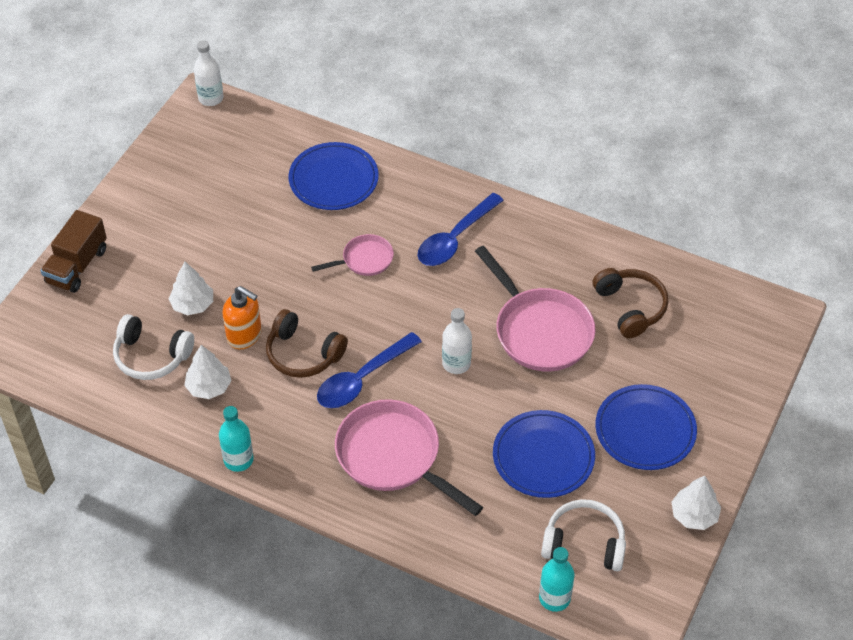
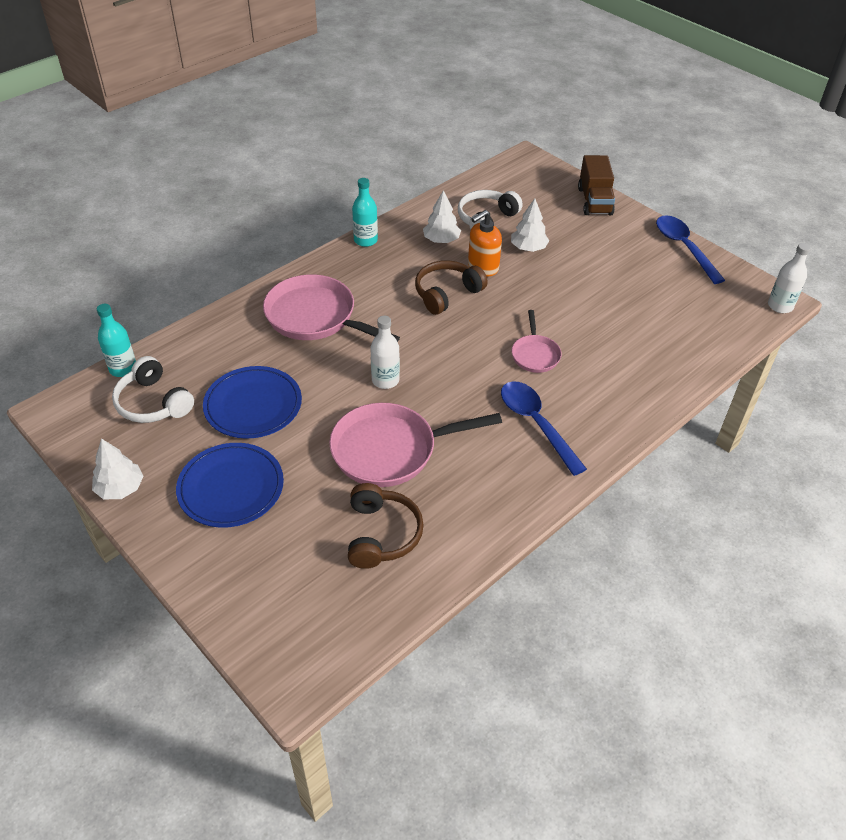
camera: 110 degrees right, 5 degrees down
(77, 266) = (594, 201): brown truck -> brown truck turned 135 degrees counterclockwise
(333, 179) = (646, 360): blue plate -> none
(362, 379) = (402, 320): blue spoon -> blue spoon (684, 248)
(393, 456) = (315, 317): pink pan -> pink pan turned 120 degrees counterclockwise
(584, 544) = (153, 403): white headphones -> white headphones turned 105 degrees clockwise
(630, 307) = (381, 534): brown headphones -> brown headphones turned 90 degrees counterclockwise

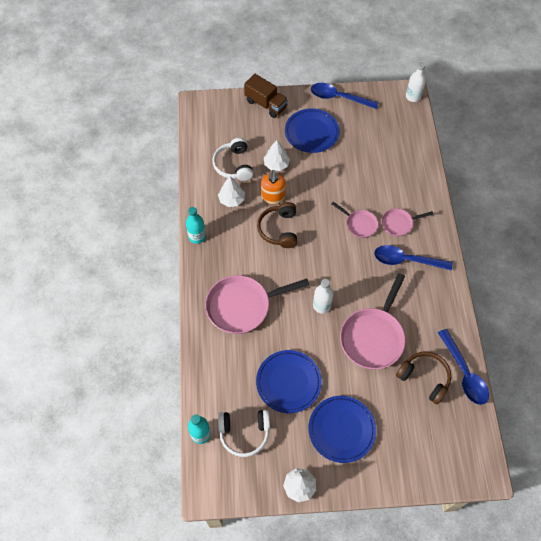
camera: 50 degrees left, 15 degrees up
(432, 575) = (464, 373): none -> blue spoon
(580, 389) = (398, 223): none -> pink pan
(607, 252) = (311, 132): none -> blue plate

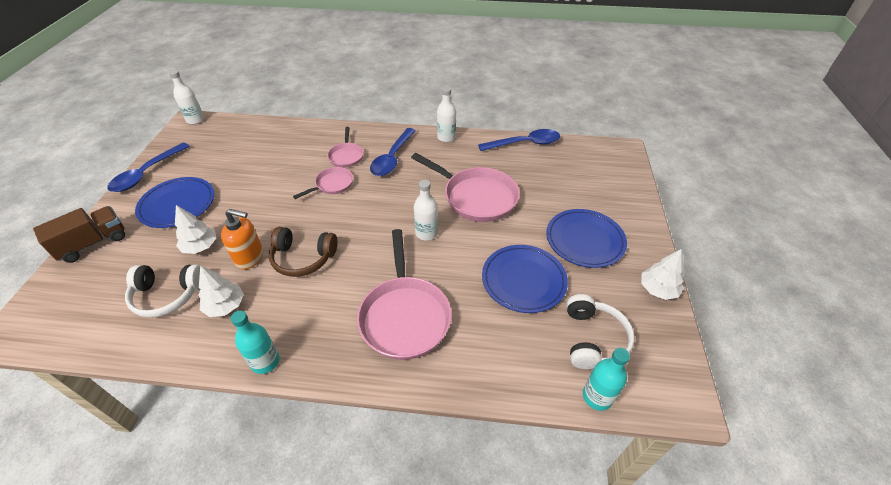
camera: 80 degrees left, 15 degrees down
(424, 378) = (528, 169): brown headphones -> none
(451, 299) = (446, 137): none -> white bottle

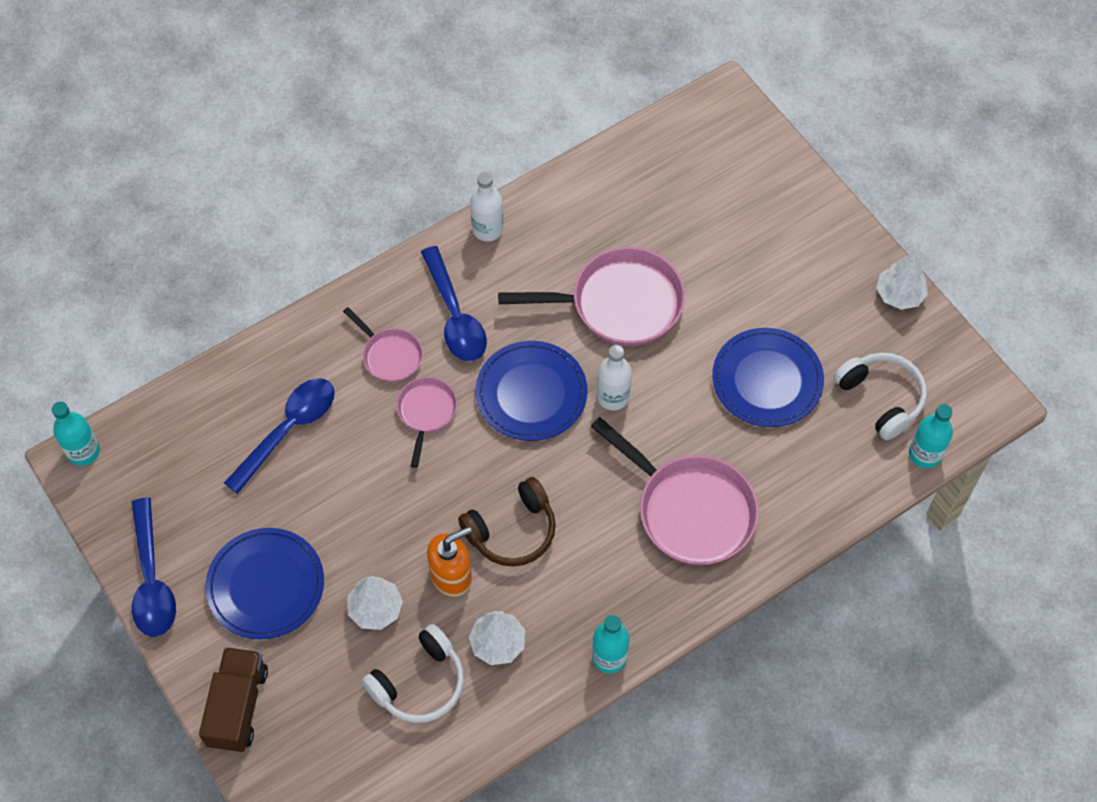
camera: 40 degrees left, 15 degrees up
(195, 120) = (83, 452): white bottle -> turquoise bottle
(524, 144) = (598, 170): blue spoon -> blue spoon (288, 430)
(584, 240) = (787, 281): blue plate -> blue plate (531, 393)

